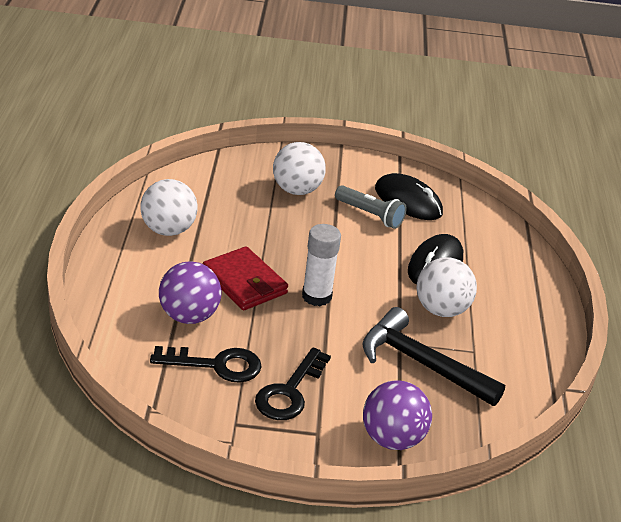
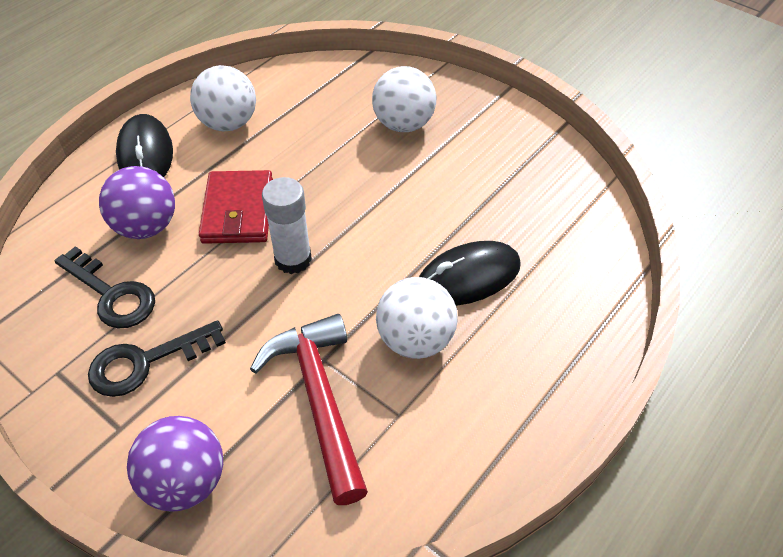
camera: 40 degrees right, 15 degrees up
(370, 215) = (455, 183): grey flashlight -> none
(408, 201) = (518, 182): black mouse -> black mouse (145, 154)
(422, 363) = (320, 400): black hammer -> red hammer

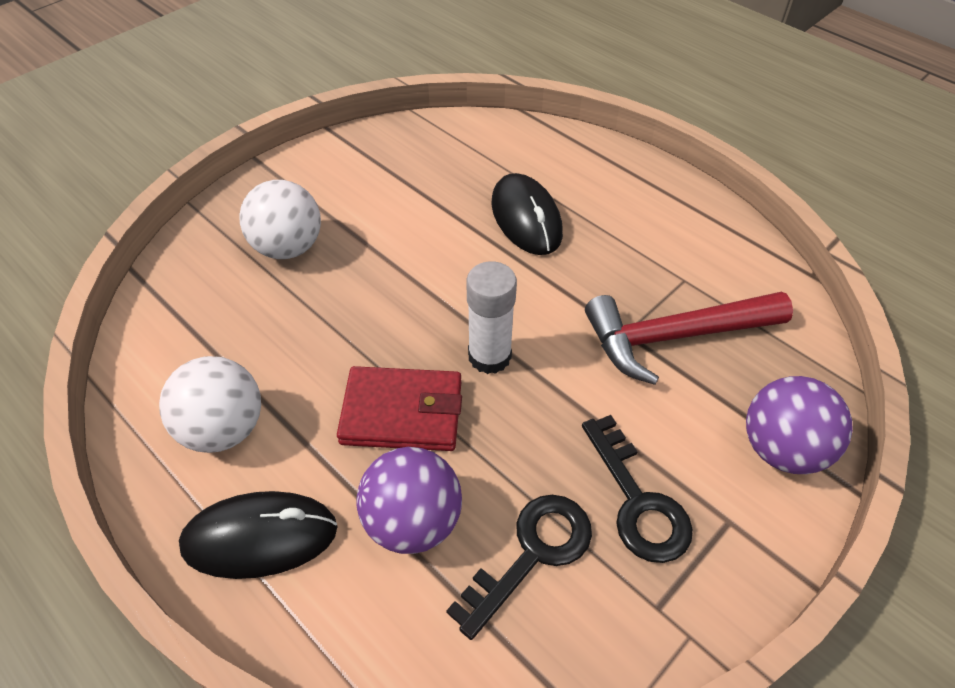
camera: 85 degrees left, 0 degrees up
(415, 340) = (601, 262): white ball -> none

